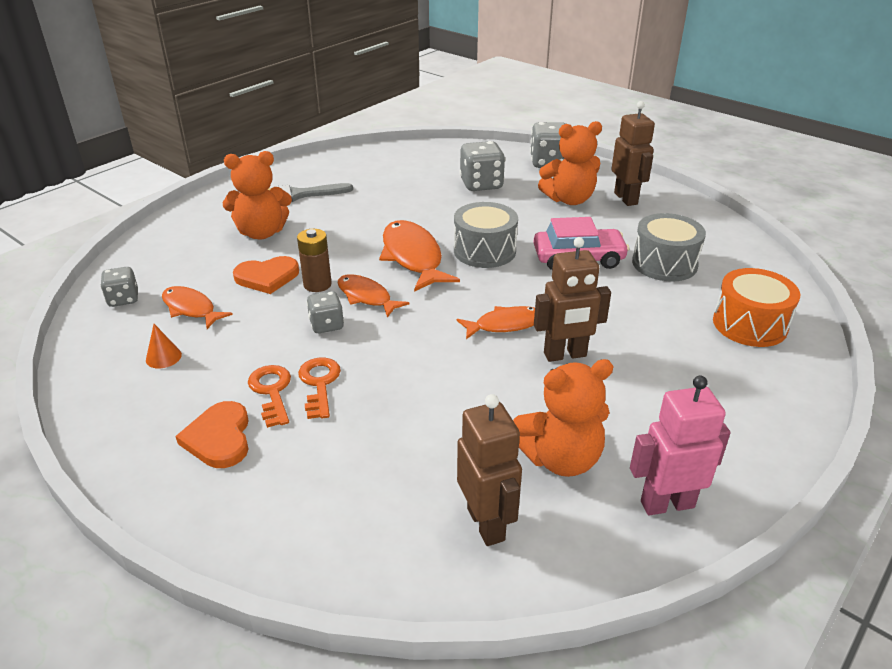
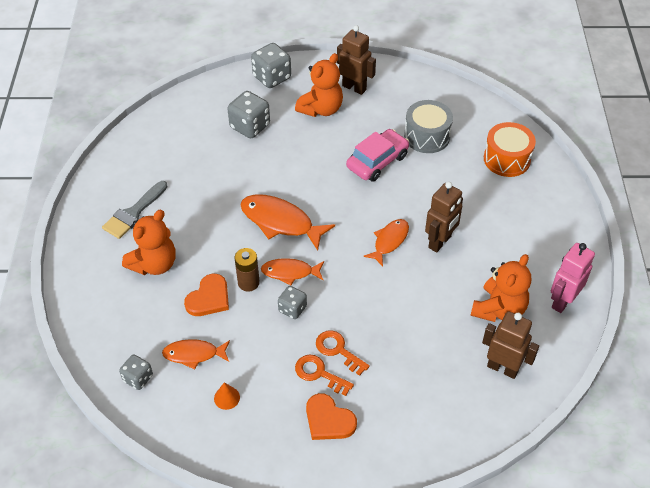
camera: 40 degrees left, 15 degrees up
(484, 251) = (317, 189): grey drum -> none

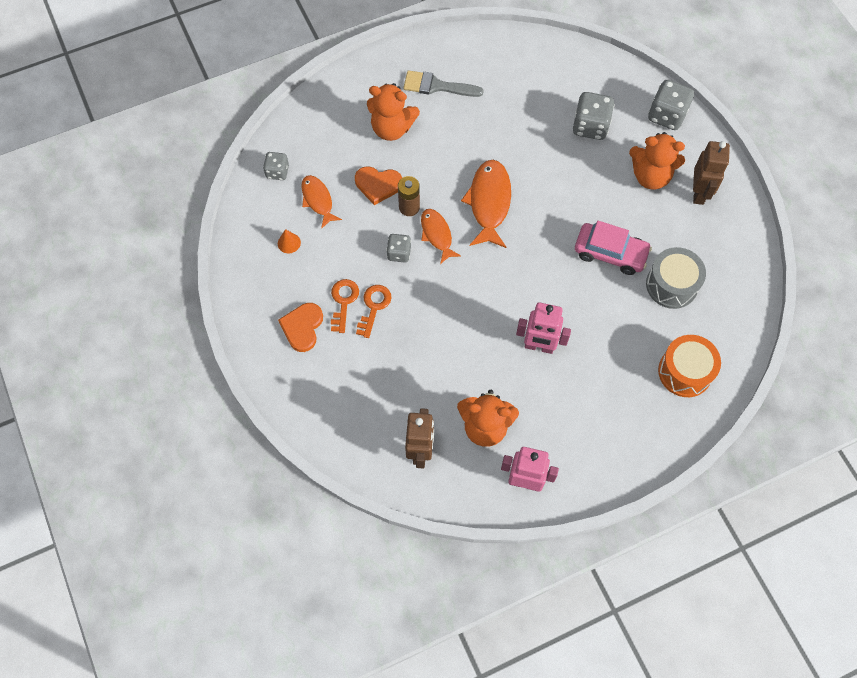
camera: 65 degrees right, 15 degrees up
(389, 241) = (516, 302): orange fish -> none
(440, 242) = (539, 346): brown robot -> pink robot

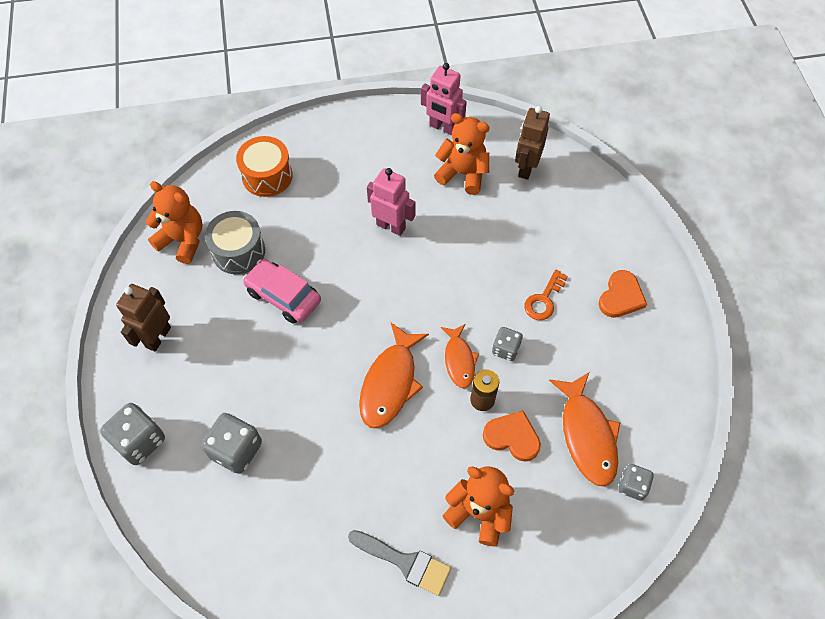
camera: 165 degrees left, 5 degrees down
(289, 243) = (626, 391): orange cone -> none
(318, 200) = (587, 435): orange fish -> orange fish, size x1.61
(343, 301) = (574, 312): orange key -> none
(650, 176) = (199, 369): orange teddy bear -> orange teddy bear (183, 240)

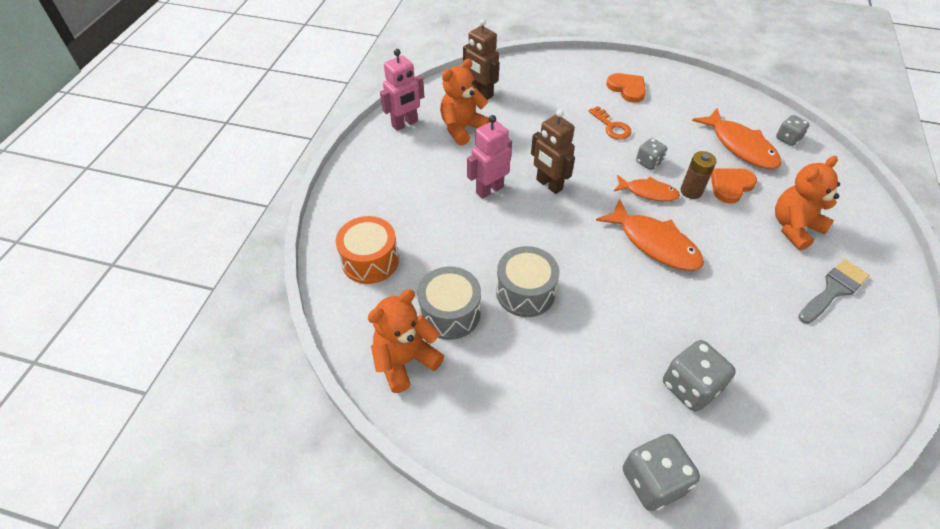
camera: 65 degrees left, 10 degrees down
(158, 337) = (522, 423): brown robot -> brown robot (549, 184)
(283, 296) = (525, 292): pink car -> grey drum
(587, 435) = (740, 146): orange fish -> orange fish turned 45 degrees clockwise

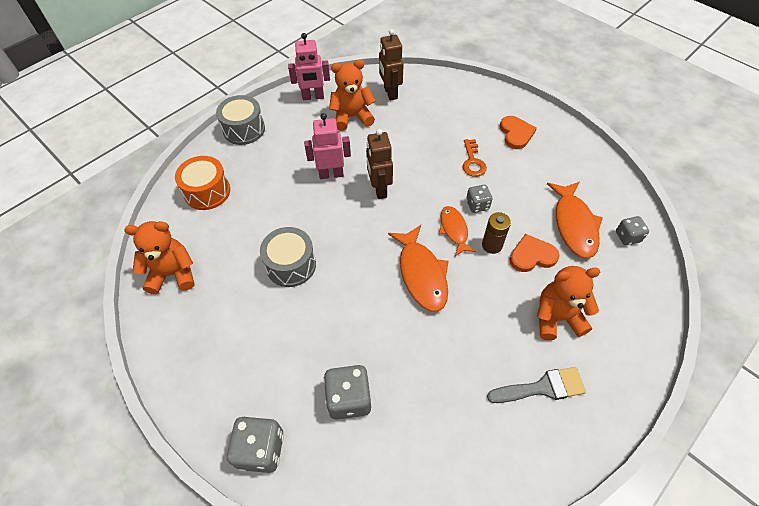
camera: 30 degrees right, 5 degrees up
(450, 313) = (227, 255): grey drum -> grey drum (244, 129)
(648, 192) = (454, 230): orange fish -> orange fish turned 150 degrees counterclockwise

